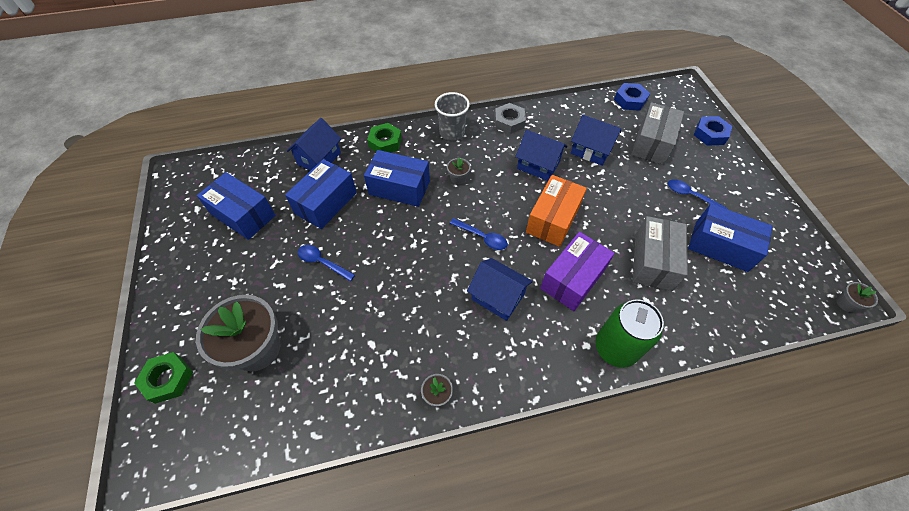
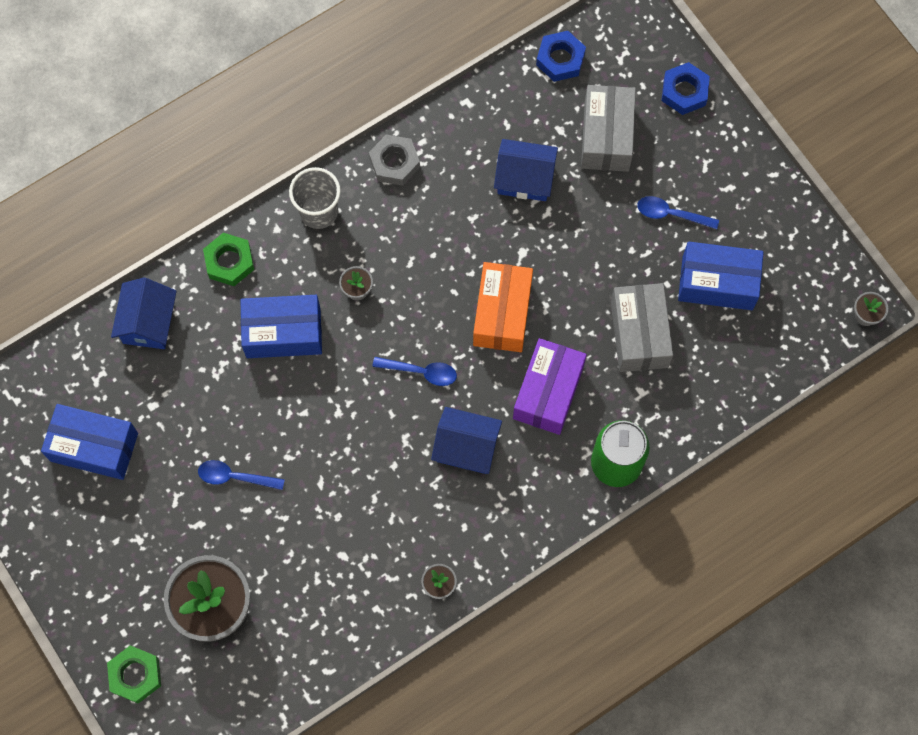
camera: 20 degrees left, 15 degrees up
(326, 203) = (195, 391): blue box -> none
(538, 165) = (459, 230): blue house -> none

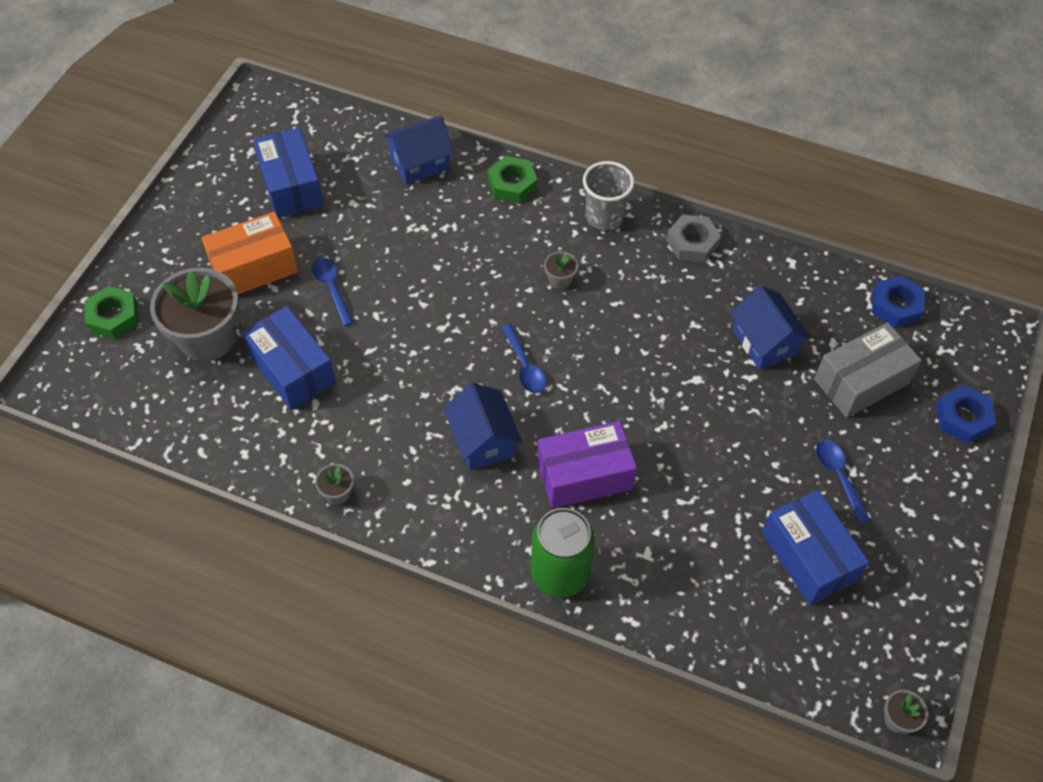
camera: 55 degrees right, 15 degrees down
(283, 333) = (481, 251): blue box -> blue box (292, 369)
(502, 313) = (627, 396): orange box -> orange box (254, 267)
(639, 334) = (701, 518): grey box -> none

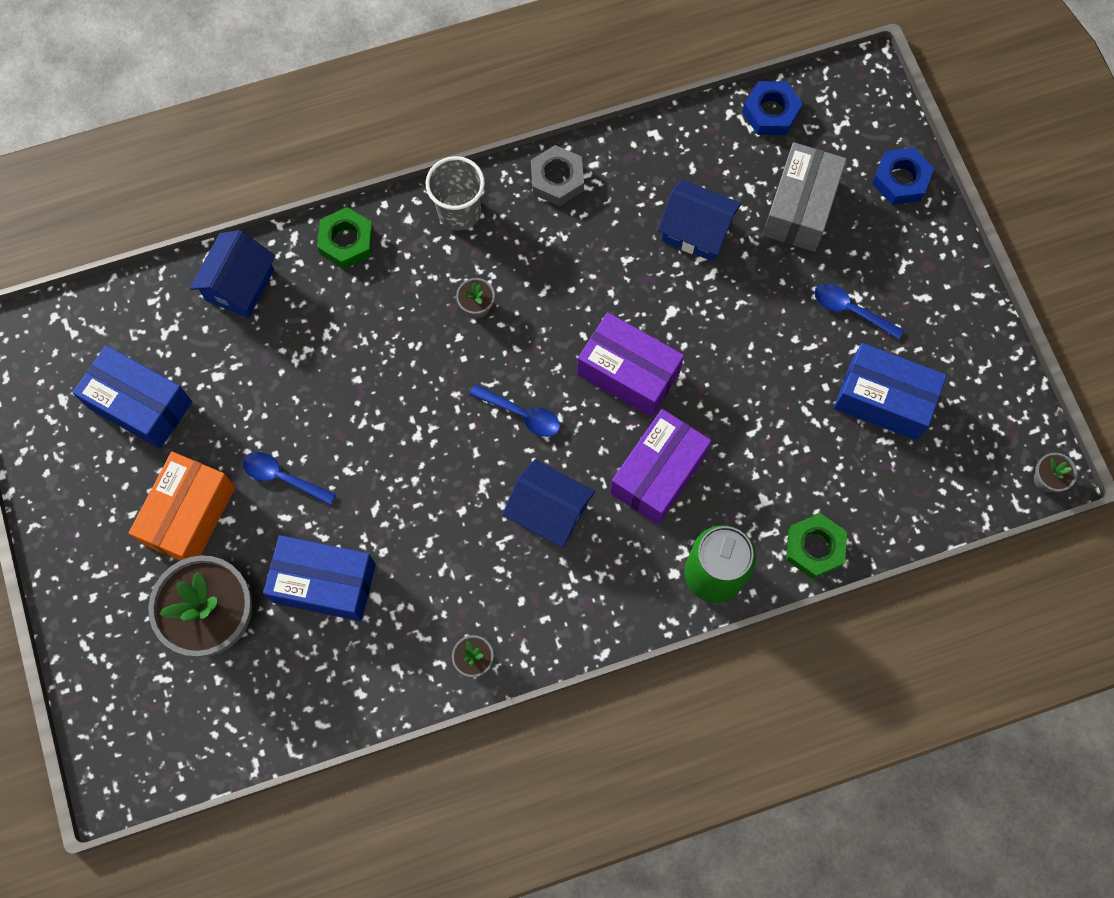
camera: 40 degrees left, 15 degrees up
(113, 317) = (107, 670): green nut -> green nut (814, 548)
(626, 395) = (628, 373): none -> purple box

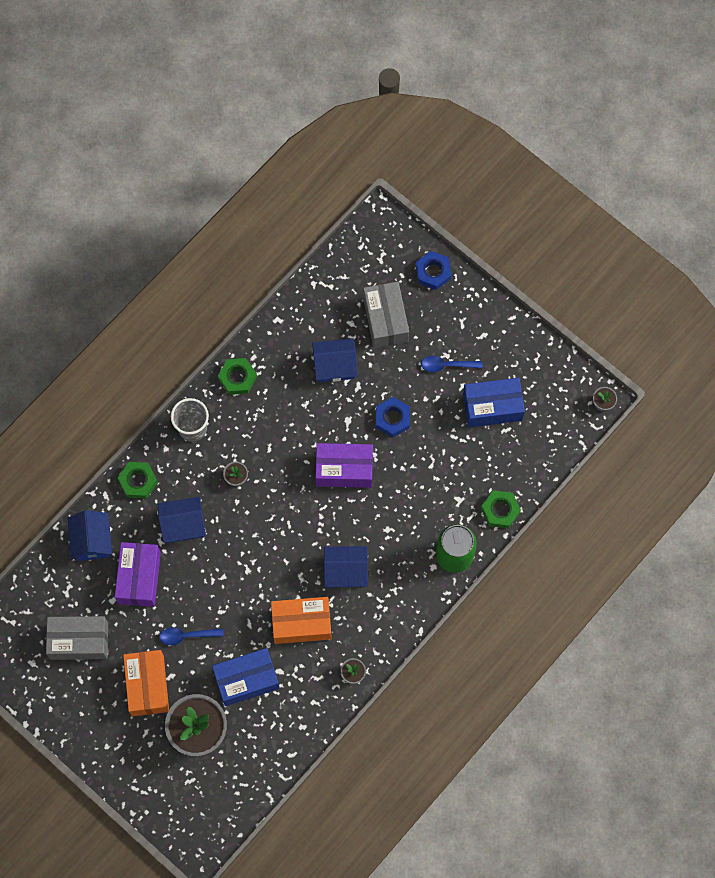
camera: 30 degrees left, 0 degrees up
(140, 405) = (79, 641): blue box -> grey box
(370, 328) = (183, 524): none -> blue house
(446, 548) = (301, 623): none -> orange box
(521, 414) = (298, 526): blue spoon -> none
(557, 179) = (237, 378): grey nut -> green nut
(658, 473) = (393, 517): purple box -> purple box (139, 578)
(771, 112) = (337, 270): blue nut -> blue nut (392, 418)

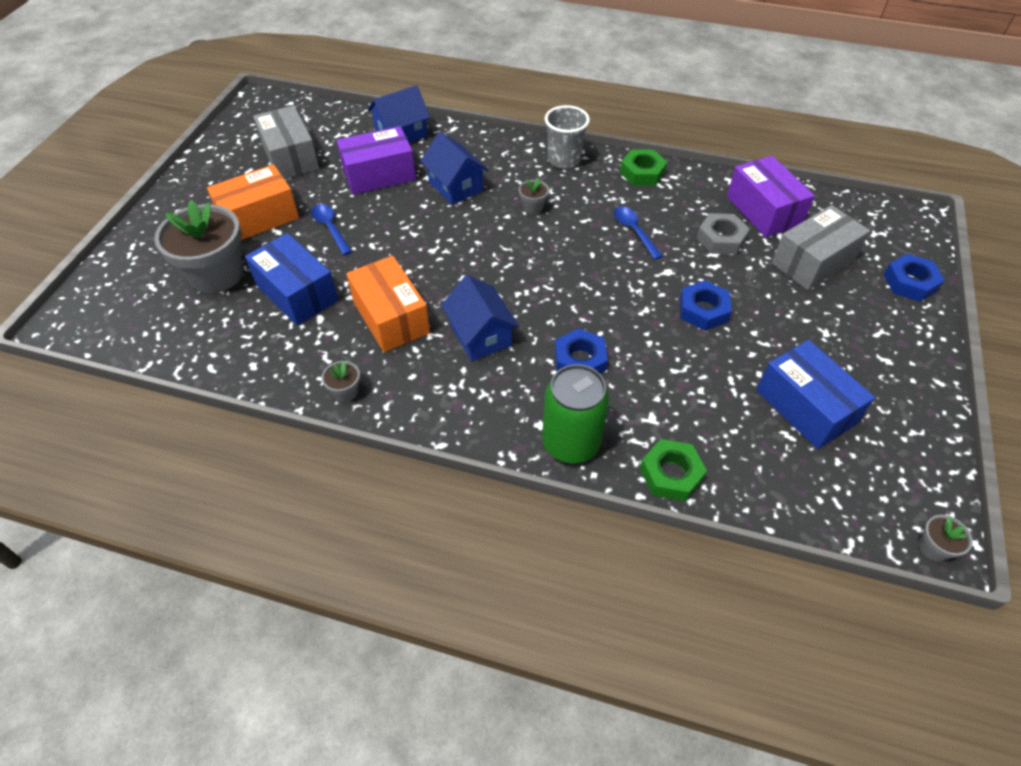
camera: 65 degrees right, 20 degrees down
(138, 481) = (482, 143): green nut -> none
(335, 366) = (721, 239): blue house -> grey nut
(344, 469) = (607, 289): purple box -> purple box (763, 210)
(396, 519) = (580, 360): none -> blue nut
(447, 365) = (814, 338): blue spoon -> blue spoon (634, 231)

